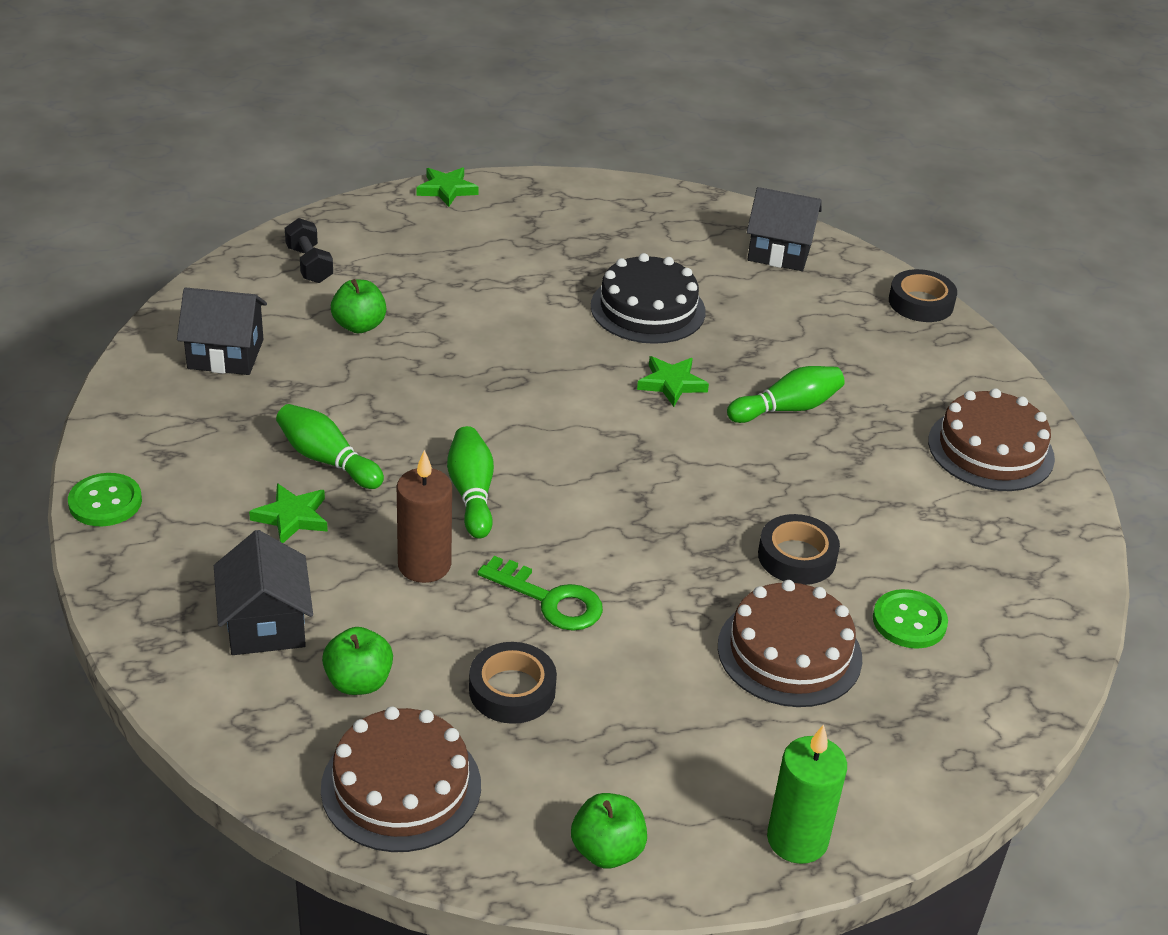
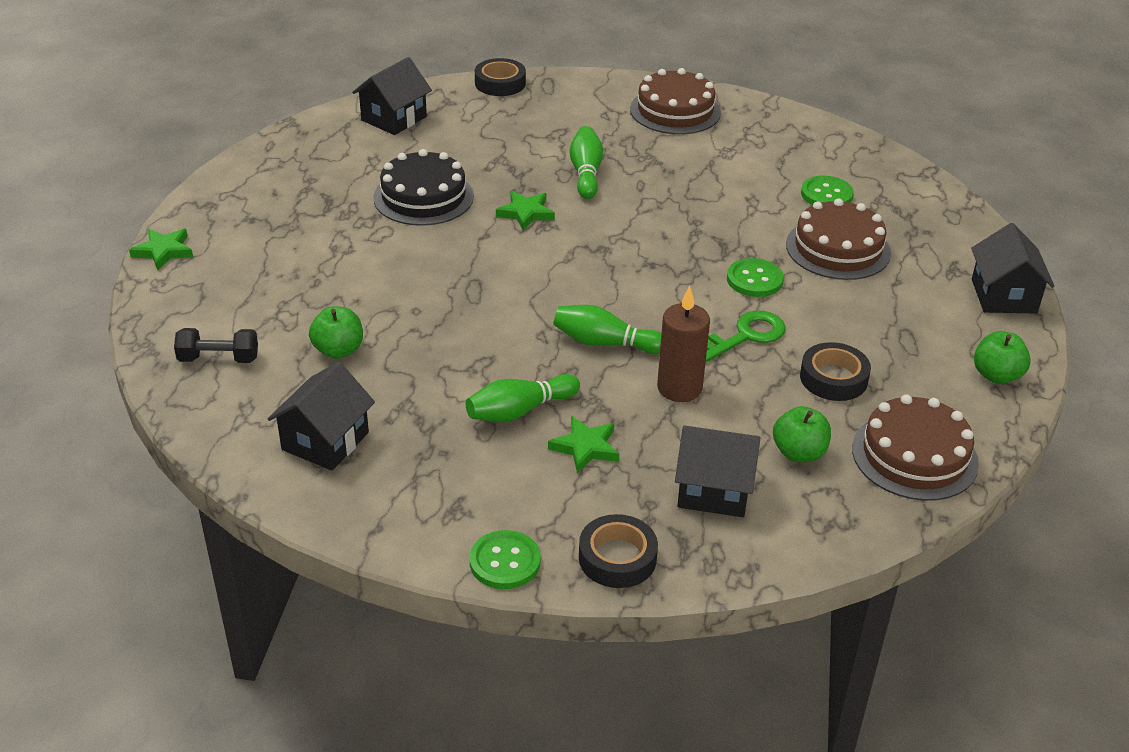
camera: 65 degrees left, 0 degrees up
(668, 587) = (754, 280): none -> green button
(797, 557) = (746, 217): black tape -> black tape (617, 558)
(797, 839) = (1003, 296): green candle -> black house

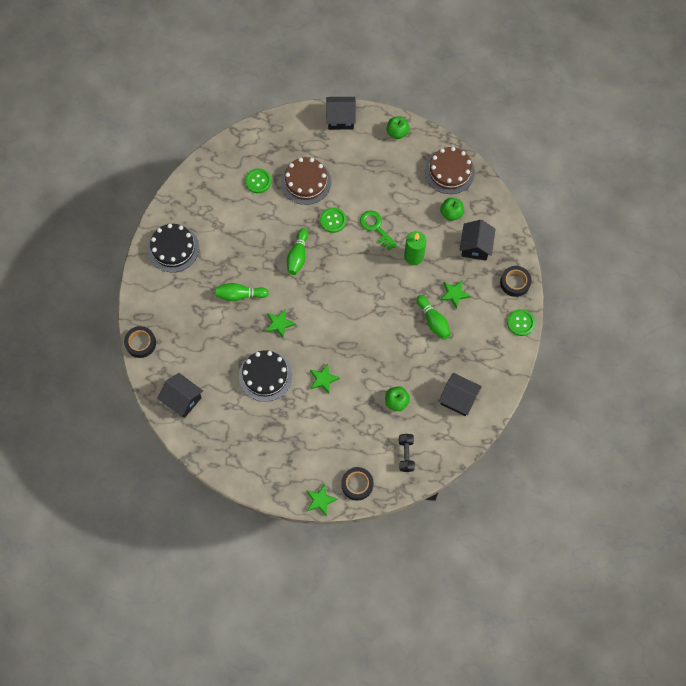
camera: 90 degrees left, 30 degrees up
(405, 260) = (323, 379): none -> green star
(605, 343) = (384, 286): green bowling pin -> green bowling pin (298, 256)
(675, 111) = (173, 248): brown cake -> black cake
(679, 388) = (413, 256): brown candle -> green candle
(833, 378) = (403, 195): black tape -> black tape (357, 484)

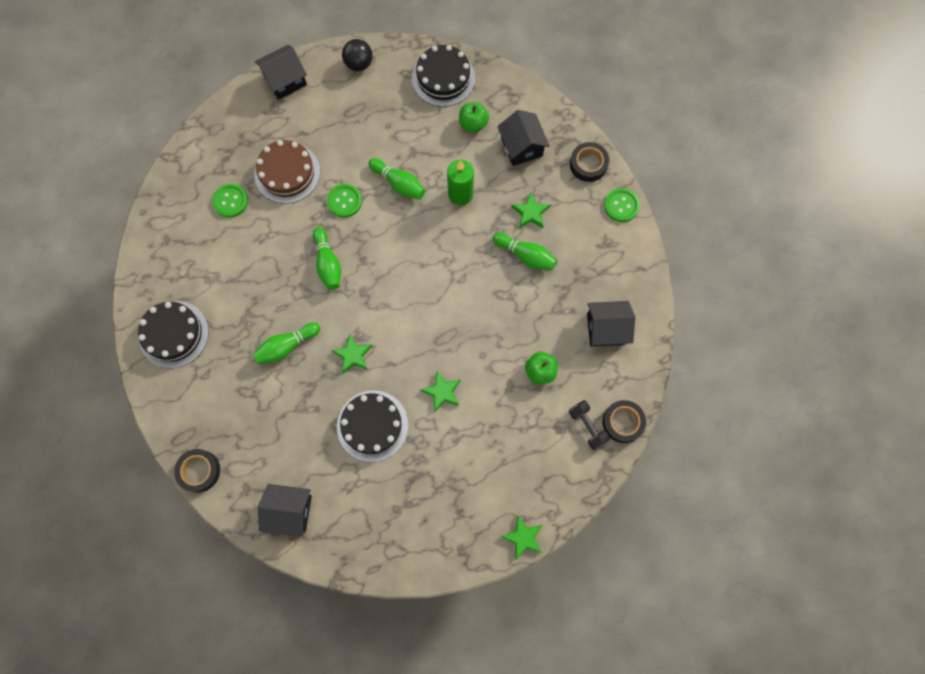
camera: 30 degrees left, 5 degrees up
(357, 484) = (553, 493): black tape -> black tape (622, 422)
(376, 228) = (399, 183): green key -> green bowling pin
(397, 132) = (359, 64): green apple -> black ball
(449, 171) = (443, 78): brown cake -> black cake

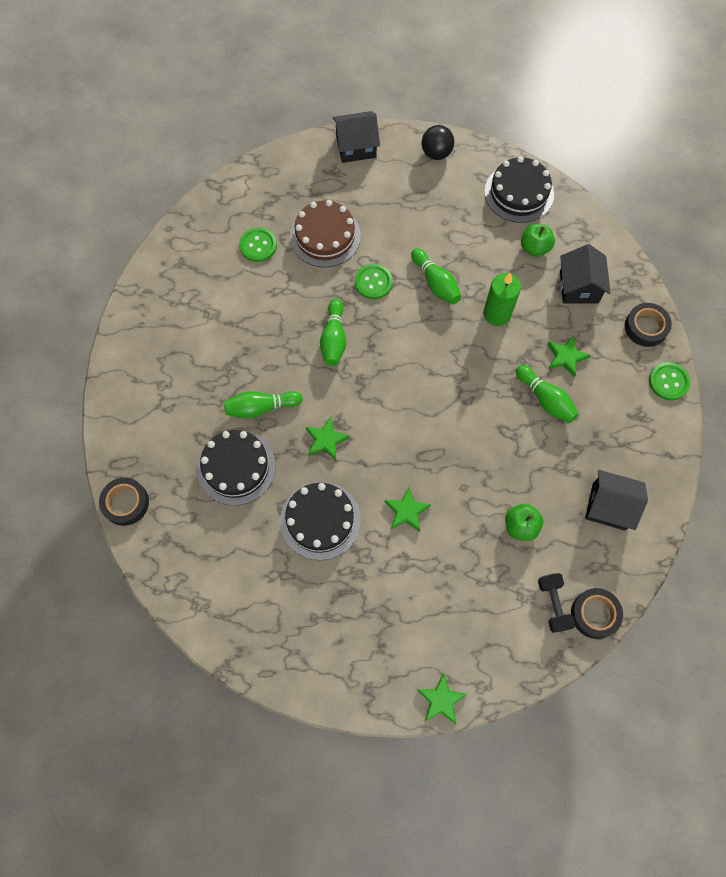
camera: 20 degrees right, 5 degrees down
(173, 334) = (153, 357): black cake -> black cake (236, 467)
(290, 511) = (202, 578): black house -> none

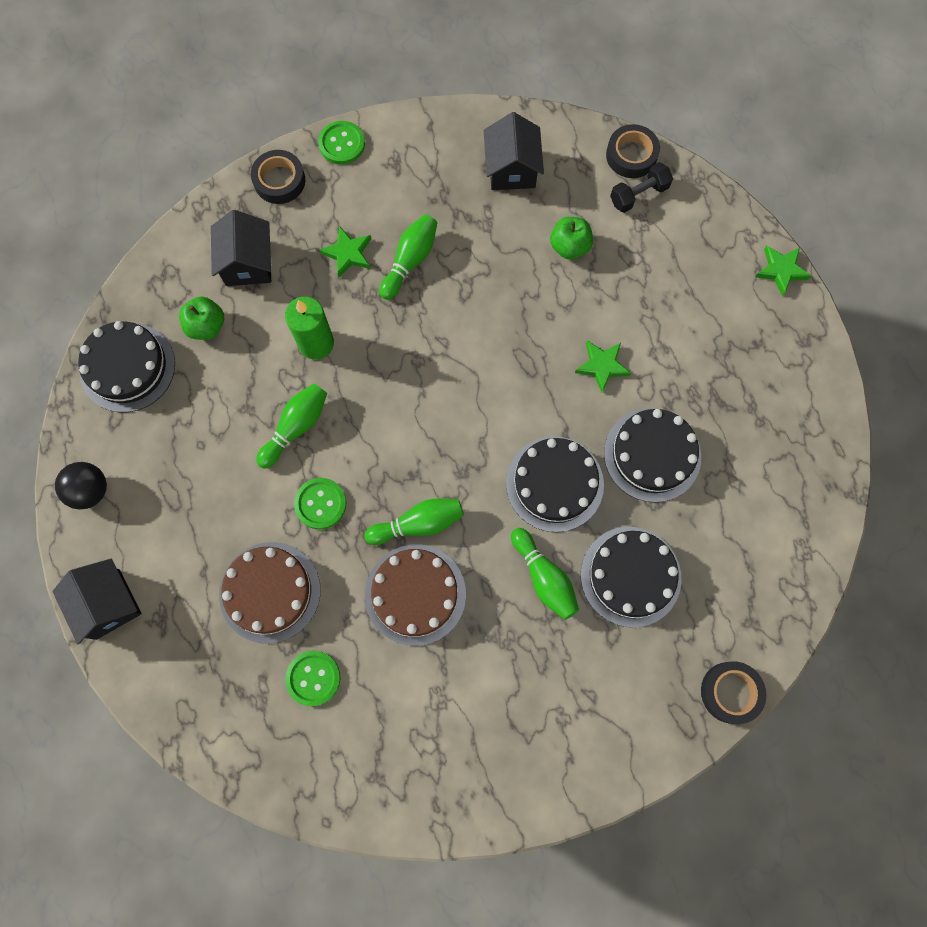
camera: 110 degrees left, 5 degrees up
(285, 321) = (415, 594): none -> brown cake
(326, 440) = (554, 483): green star -> black cake
(579, 287) = (248, 263): black house -> black house turned 75 degrees counterclockwise

